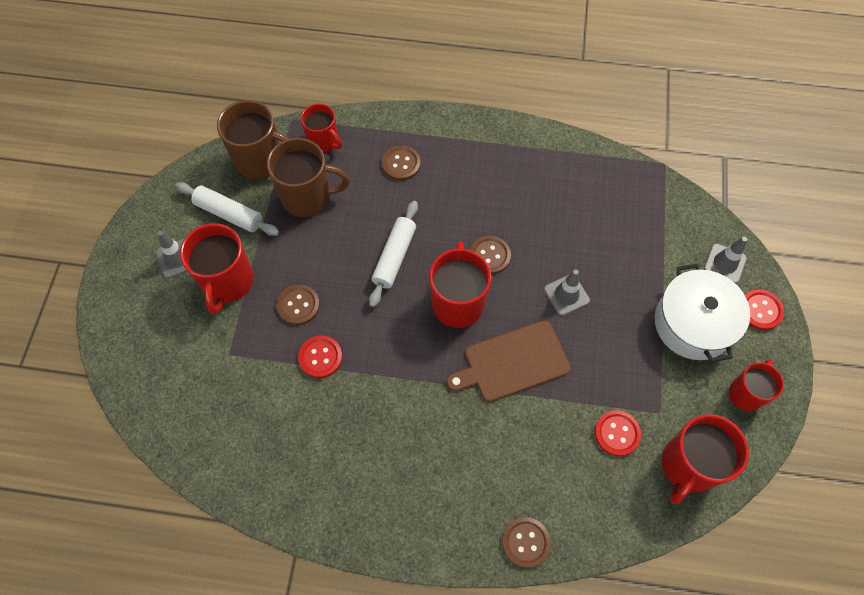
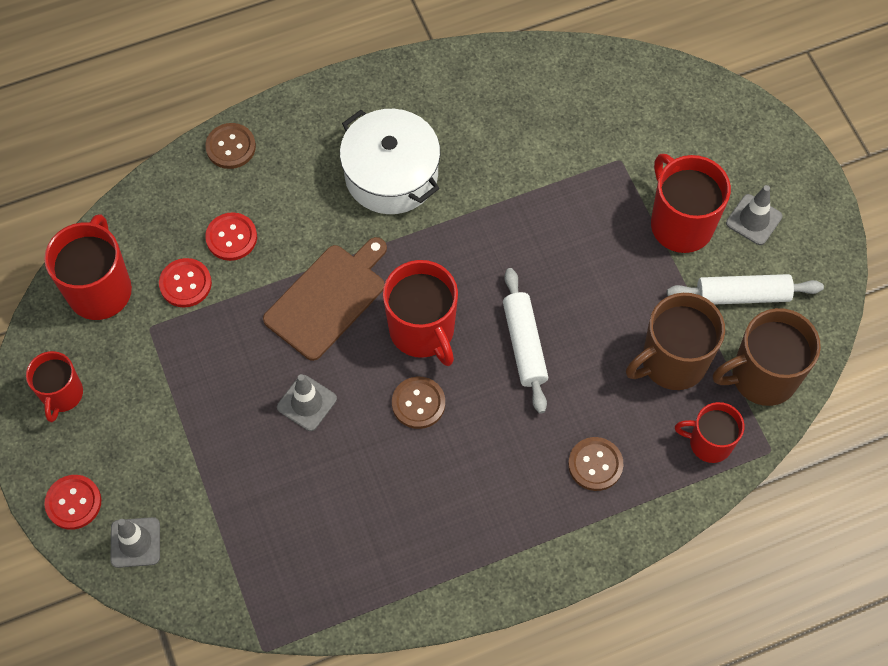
camera: 150 degrees right, 0 degrees up
(298, 305) = (588, 239): brown button -> none
(320, 357) = (528, 202): red button -> red button (231, 237)
(693, 323) = (147, 444): white pot -> white pot (391, 175)

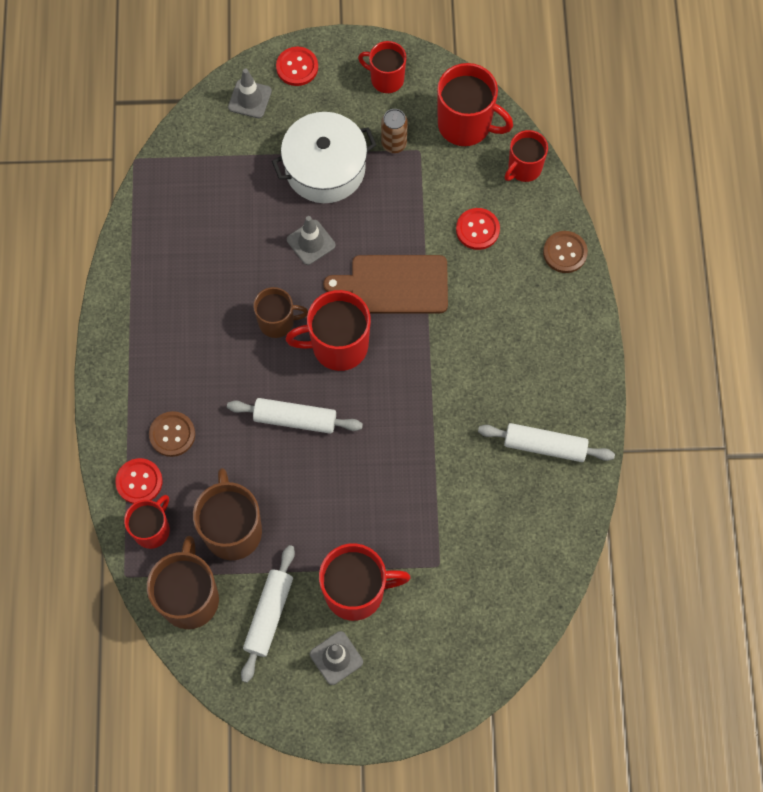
camera: 110 degrees right, 5 degrees up
(139, 215) = (524, 168): none -> red mug
(149, 357) = (394, 144): none -> brown can
(185, 284) = (448, 185): red button -> red button (139, 482)
(328, 298) = (394, 284): brown cutting board -> brown cutting board turned 120 degrees clockwise
(391, 175) = (492, 369): white pot -> white pot (325, 168)
(418, 403) = (277, 322): brown button -> brown mug
(455, 105) = (544, 446): none -> white rolling pin

